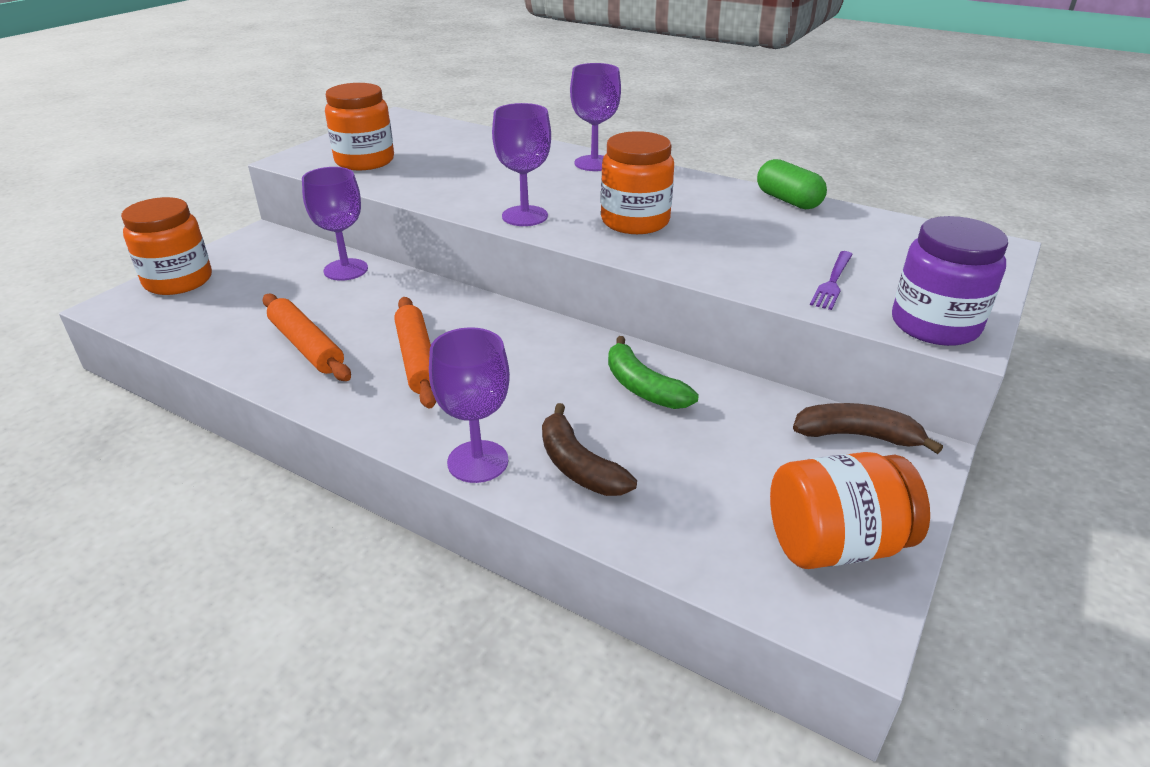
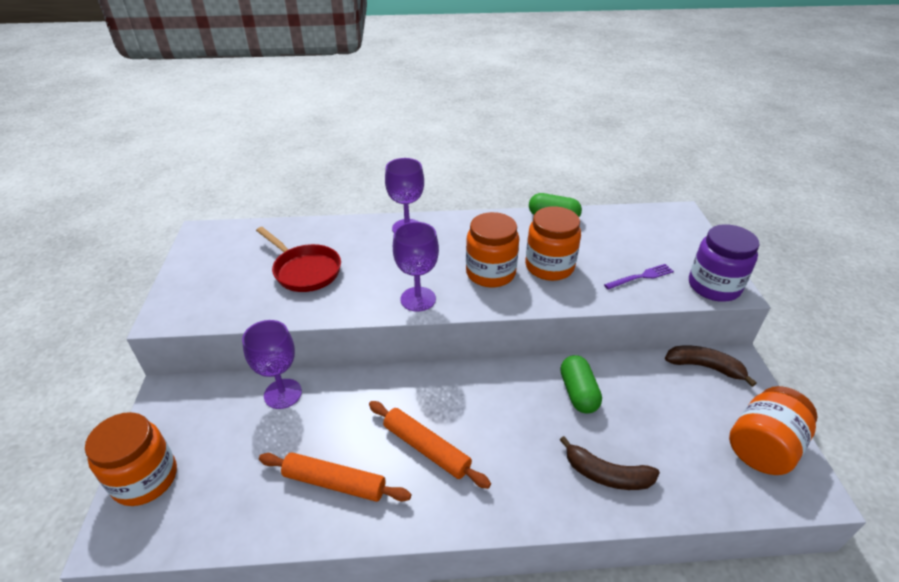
camera: 35 degrees left, 5 degrees up
(365, 161) = (232, 292): orange jar -> orange jar (549, 266)
(447, 165) = (305, 271): none -> red pan
(478, 461) = (552, 509): purple goblet -> none
(642, 387) = (578, 393): green banana -> green capsule
(832, 282) = (641, 276): purple fork -> purple fork turned 105 degrees counterclockwise
(857, 435) = (704, 367): brown banana -> brown banana turned 45 degrees clockwise

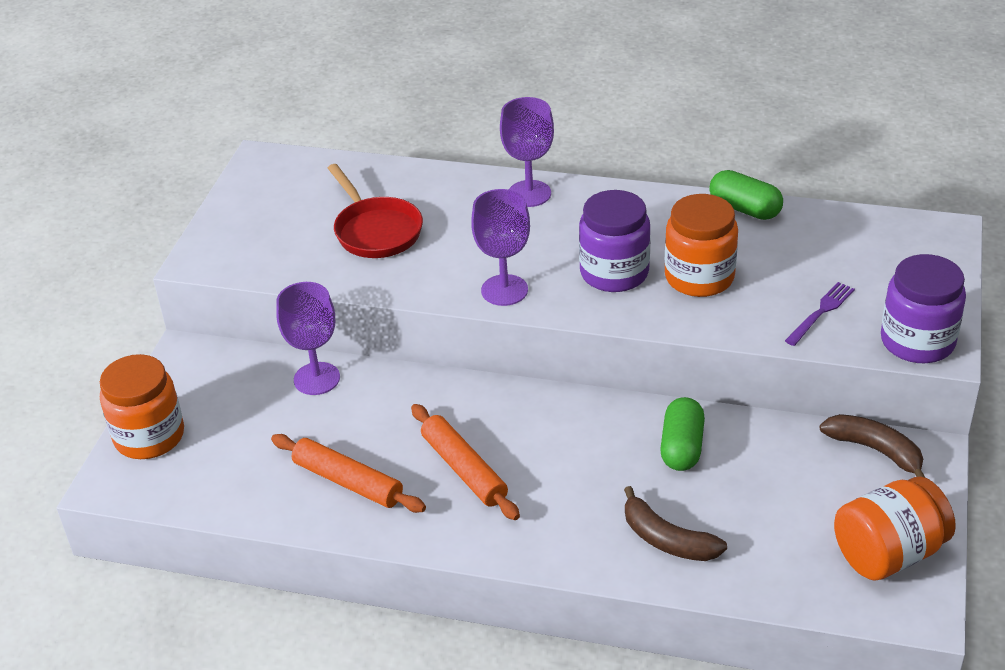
camera: 20 degrees right, 0 degrees up
(490, 273) = (614, 273): orange jar -> purple jar
(641, 276) = (821, 311): purple fork -> purple fork turned 45 degrees counterclockwise

